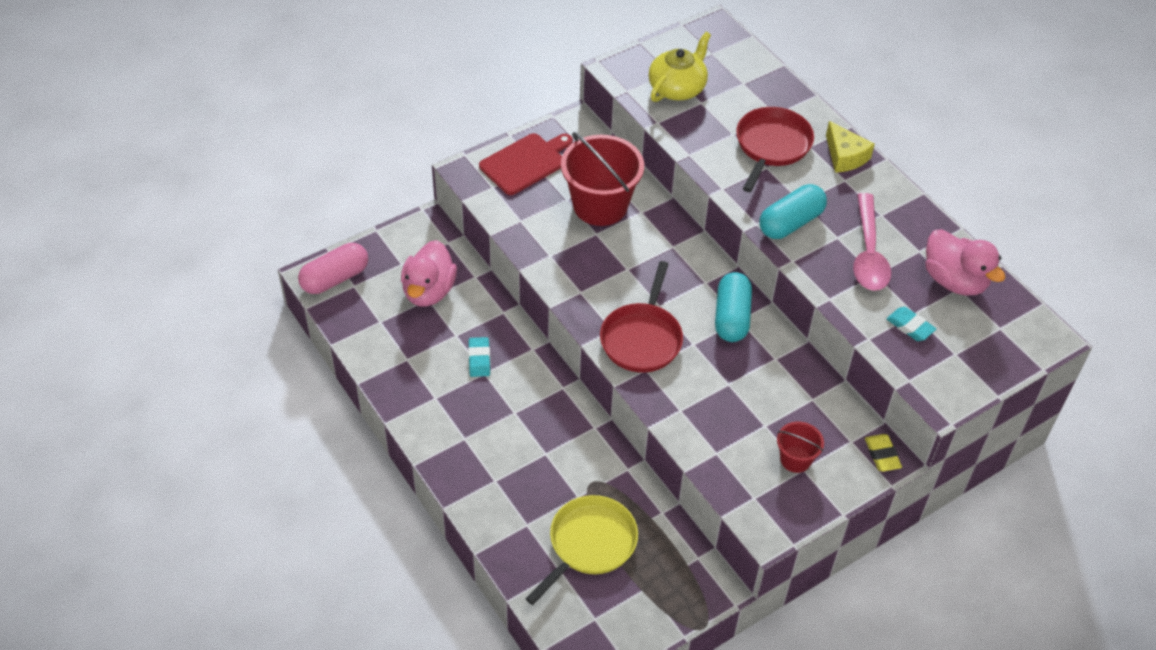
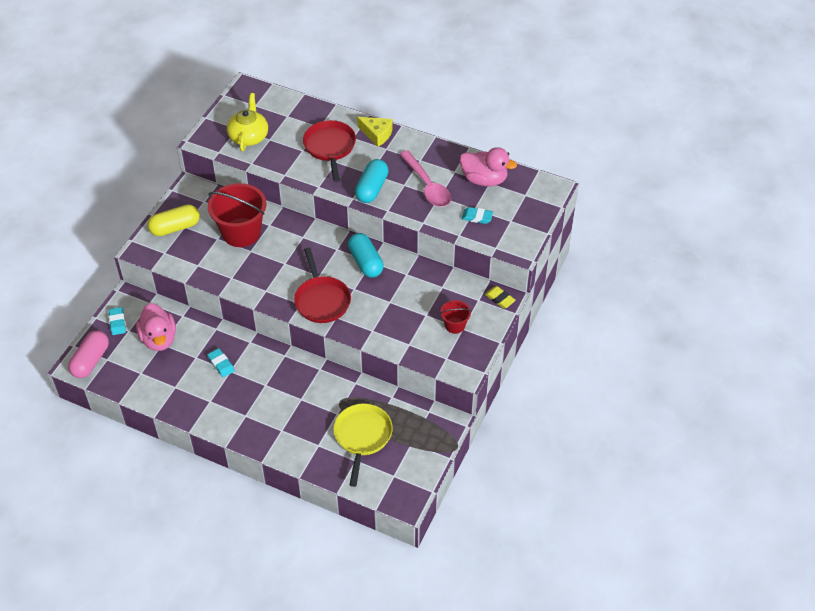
camera: 30 degrees left, 0 degrees up
(395, 248) = (117, 322): none -> turquoise eraser
(525, 163) = (175, 227): red cutting board -> yellow capsule

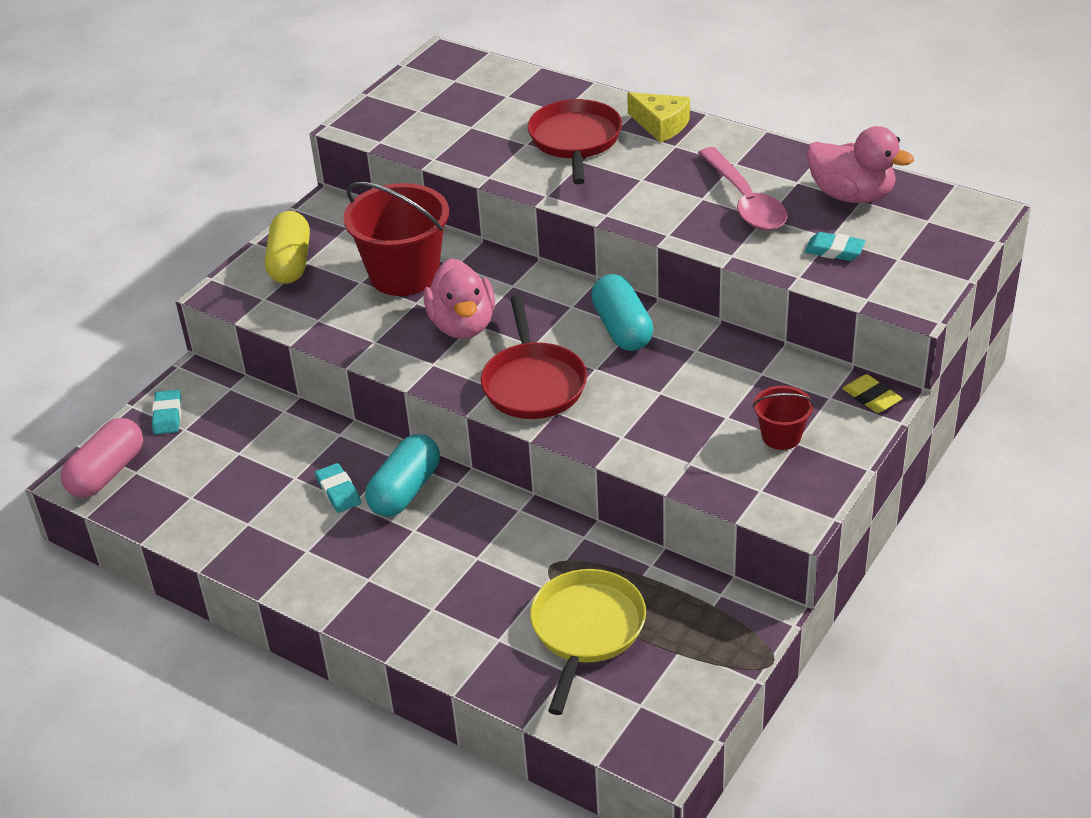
camera: 10 degrees right, 10 degrees down
(159, 339) = (235, 445): pink duck -> pink duck (462, 325)
(175, 227) = (290, 263): yellow capsule -> yellow capsule turned 75 degrees counterclockwise
(249, 136) = (436, 121): yellow teapot -> none
(372, 188) = (642, 201): turquoise capsule -> turquoise capsule (405, 490)

